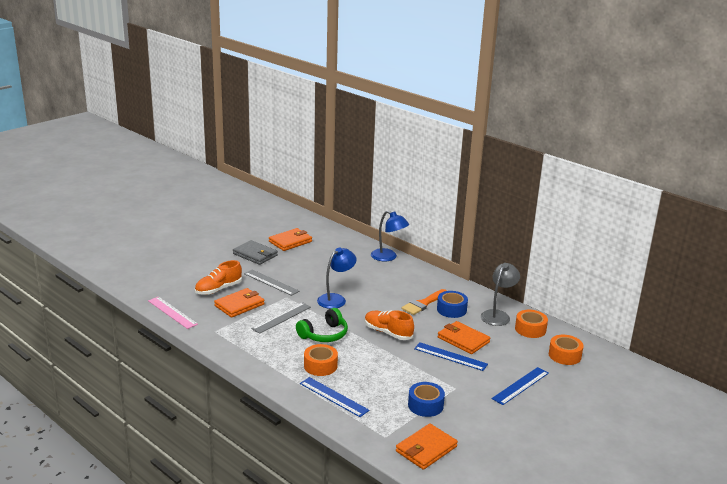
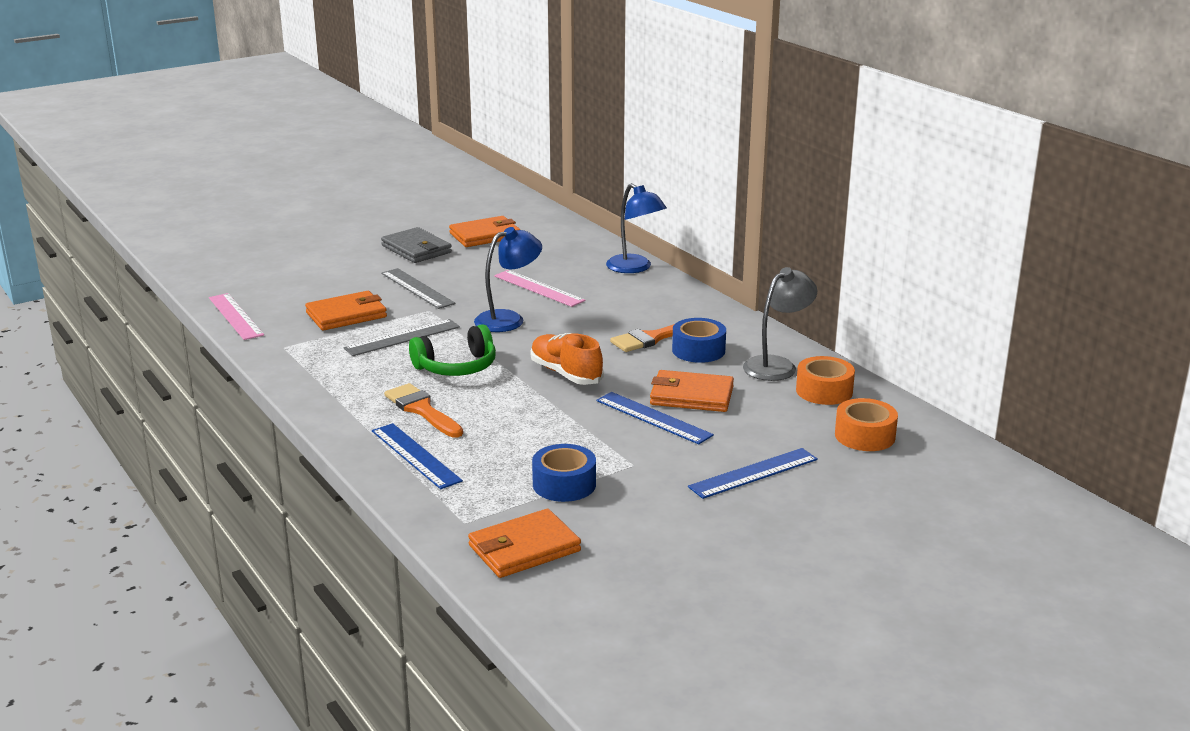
camera: 15 degrees right, 0 degrees up
(218, 289) = (327, 291): orange shoe -> none
(320, 366) = (422, 410): orange tape -> orange brush
(341, 276) = (538, 288): none -> pink ruler
(463, 340) = (691, 396): orange wallet -> orange wallet turned 45 degrees counterclockwise

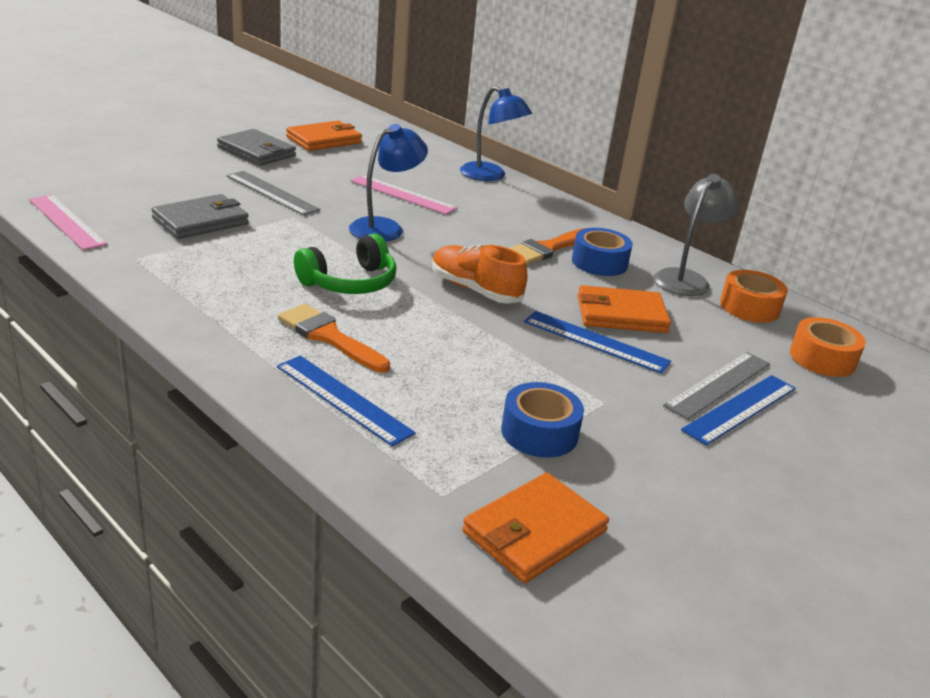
camera: 15 degrees left, 5 degrees up
(346, 315) = (201, 221): orange wallet -> grey wallet
(402, 338) = (274, 248): grey ruler -> grey ruler (718, 384)

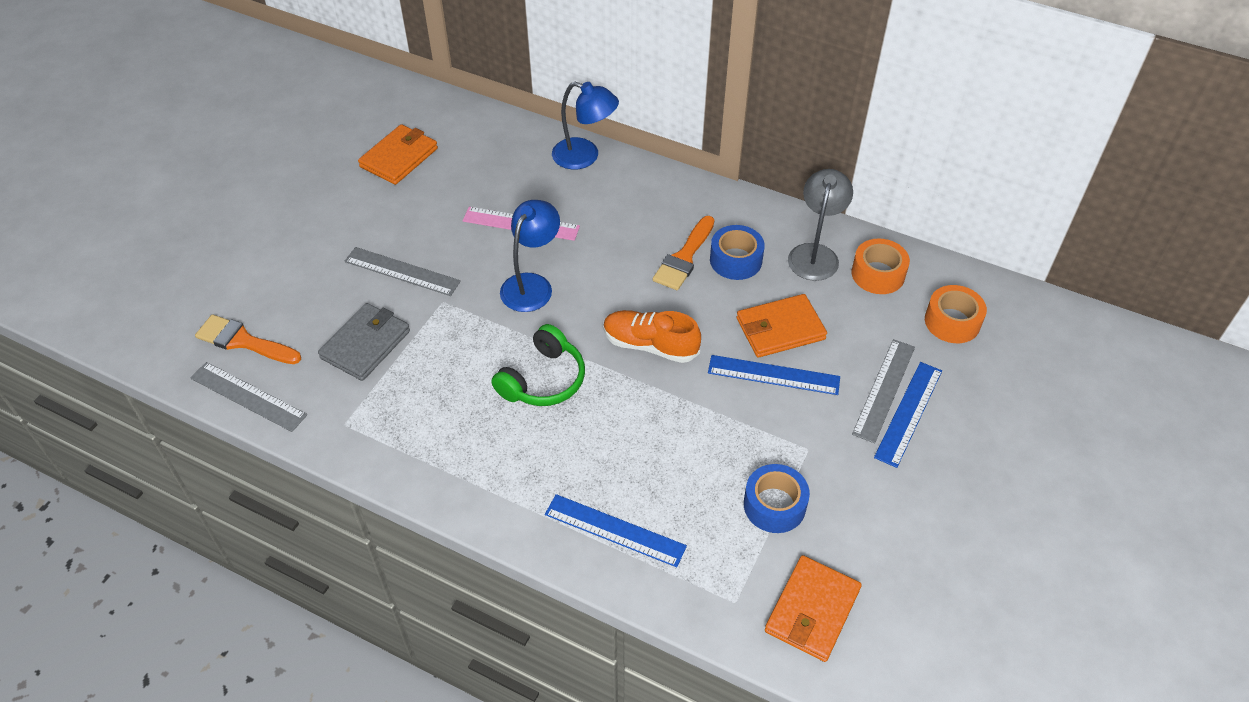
camera: 15 degrees left, 20 degrees up
(67, 221) = (248, 396): pink ruler -> grey ruler
(256, 152) = (347, 207): grey wallet -> none
(329, 337) = (565, 460): orange brush -> orange brush (243, 341)

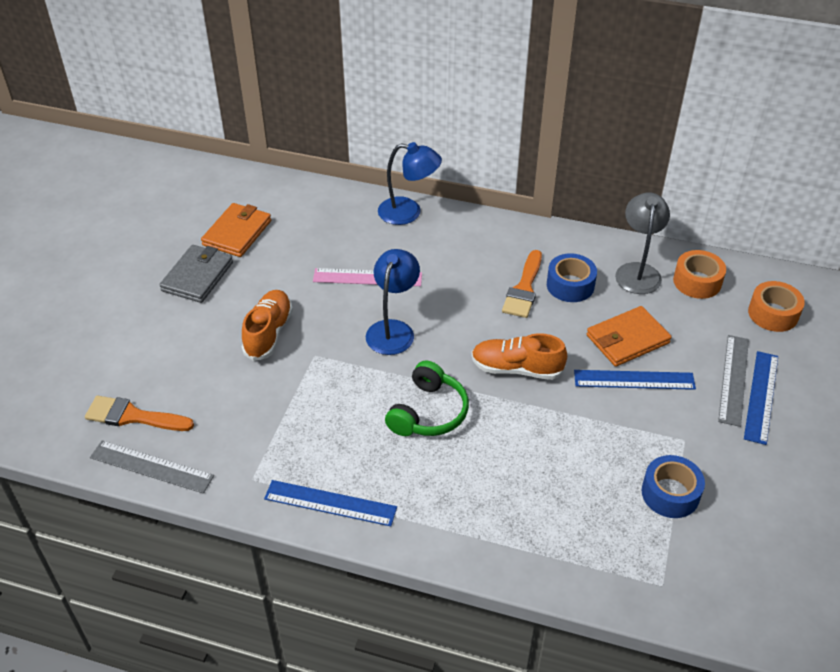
camera: 10 degrees left, 5 degrees down
(366, 344) = (252, 403): grey wallet -> grey wallet (197, 276)
(402, 271) = (268, 333): grey ruler -> orange shoe
(615, 530) = (534, 538): blue ruler -> blue ruler (330, 503)
(812, 610) = (732, 581): orange wallet -> none

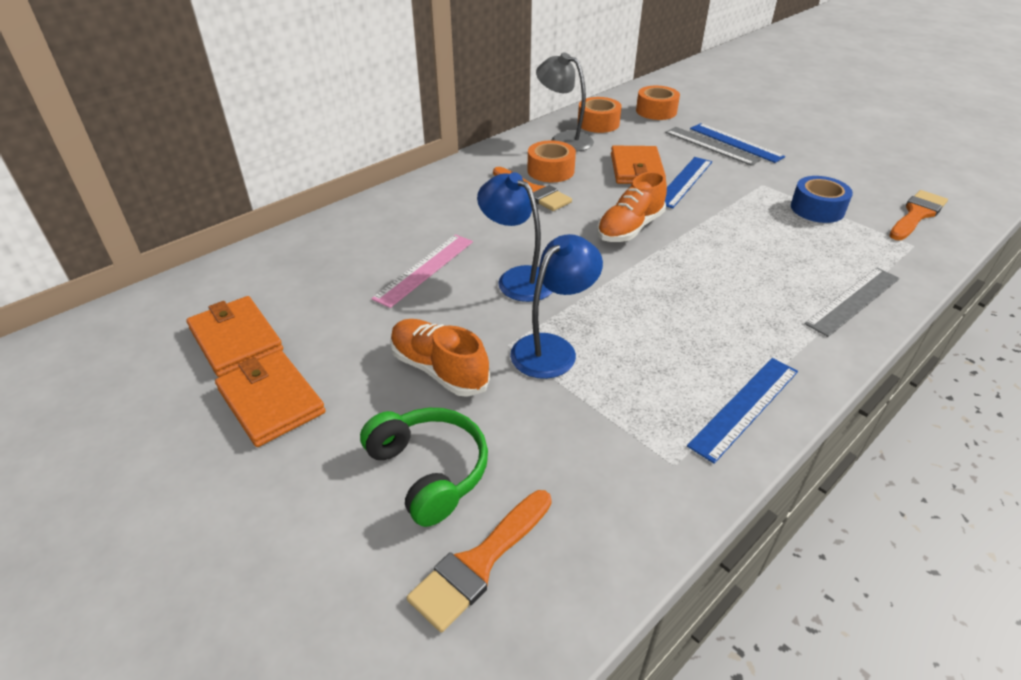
camera: 60 degrees left, 5 degrees down
(151, 467) = (594, 571): grey ruler -> grey ruler (853, 300)
(197, 276) = (271, 401): grey wallet -> orange wallet
(408, 212) = (360, 214): blue lamp -> blue lamp (552, 348)
(428, 412) = (651, 295): green headphones -> green headphones (429, 471)
(570, 285) = (550, 171): blue tape -> orange tape
(733, 581) = (917, 214): none -> orange brush

